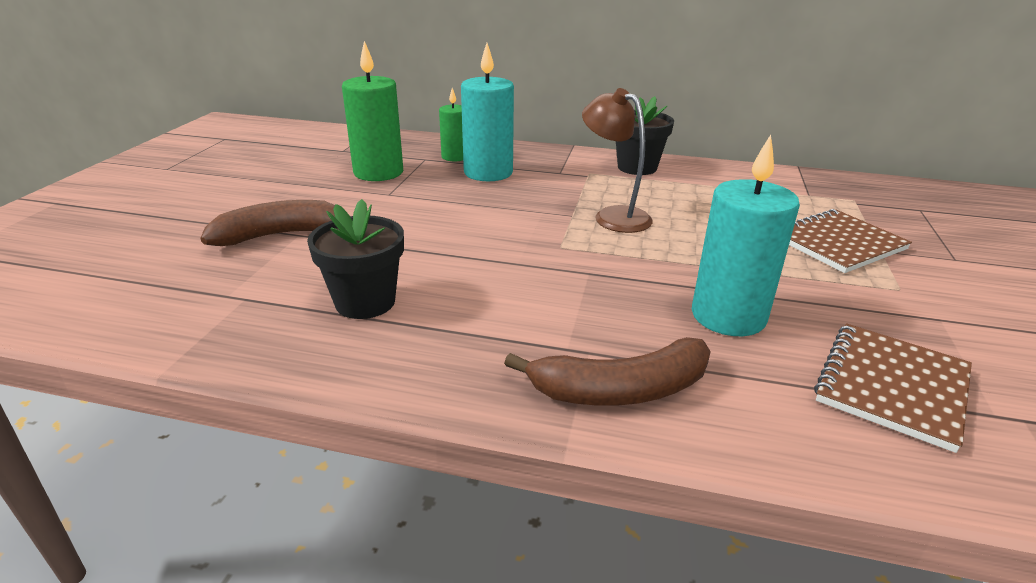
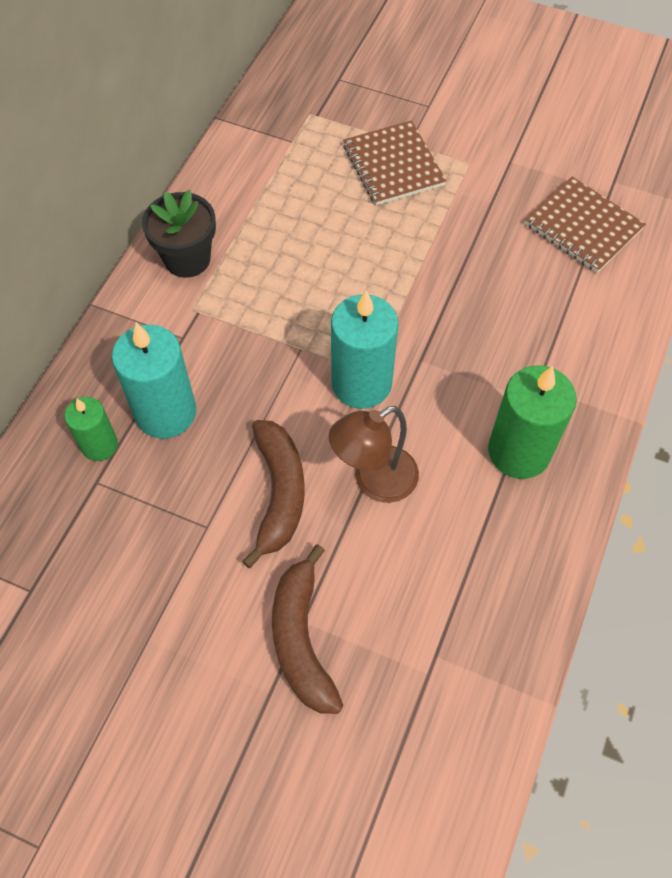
camera: 80 degrees left, 30 degrees up
(365, 302) = (453, 545): black flower pot -> none
(378, 172) = (133, 539): green candle -> green candle (519, 451)
(613, 216) = (310, 313): brown lamp -> brown lamp (374, 481)
(620, 390) = (581, 377): brown banana -> brown banana (279, 493)
(728, 316) = (497, 283): turquoise candle -> turquoise candle (361, 383)

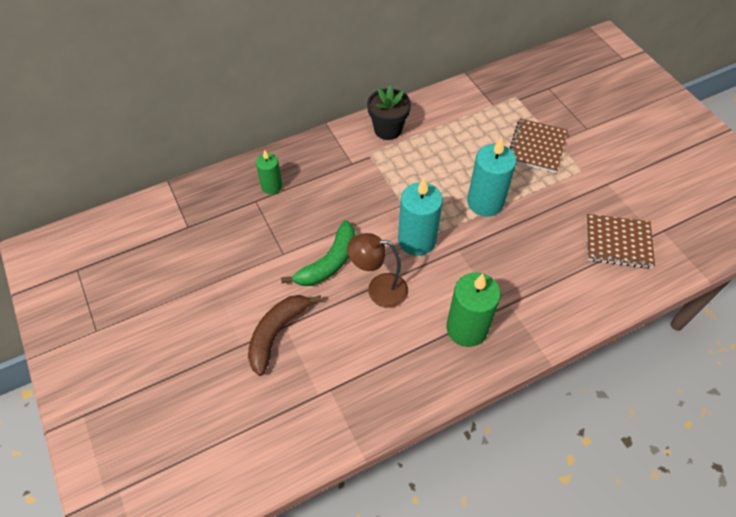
camera: 40 degrees right, 5 degrees down
(166, 412) = (313, 191): turquoise candle -> turquoise candle (485, 202)
(279, 493) = (328, 262): brown banana -> green banana
(583, 227) = (618, 242): brown notebook -> brown notebook turned 75 degrees counterclockwise

